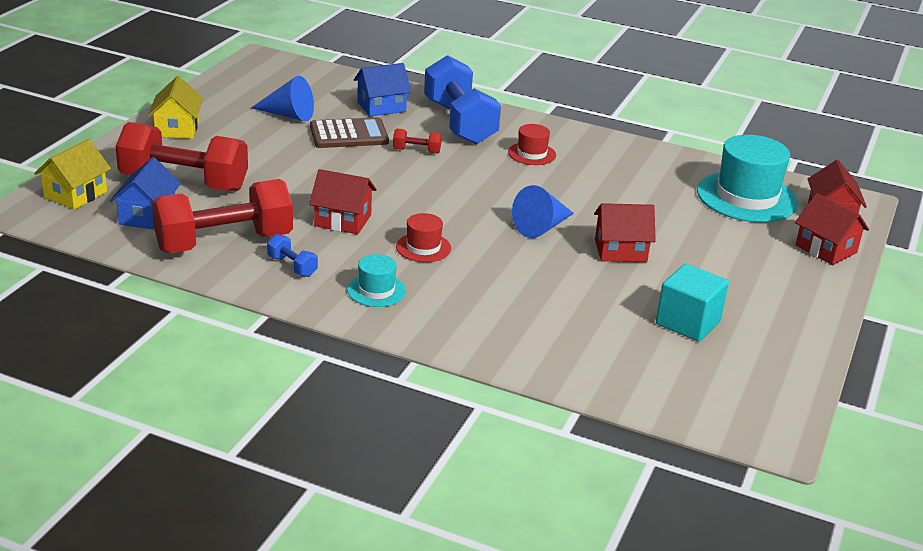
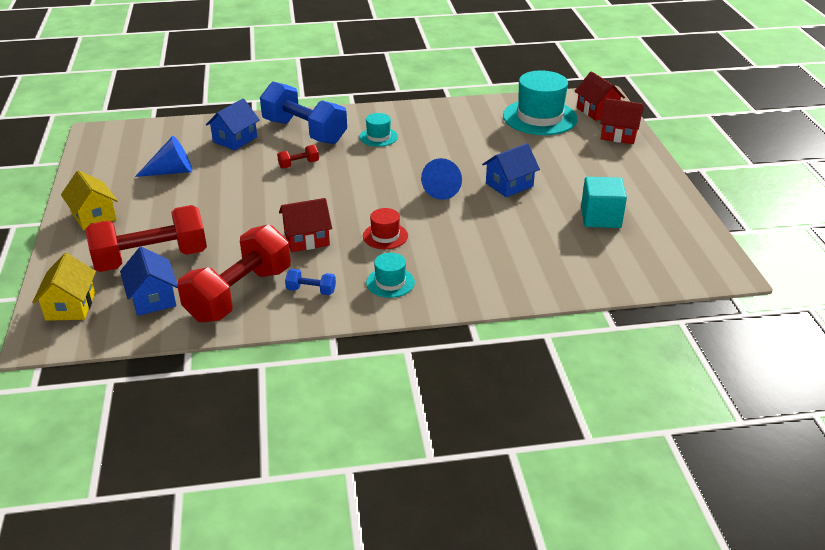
camera: 30 degrees left, 5 degrees up
(349, 134) = (235, 170): brown calculator -> none
(532, 154) = (378, 137): red hat -> turquoise hat
(620, 251) = (509, 185): red house -> blue house

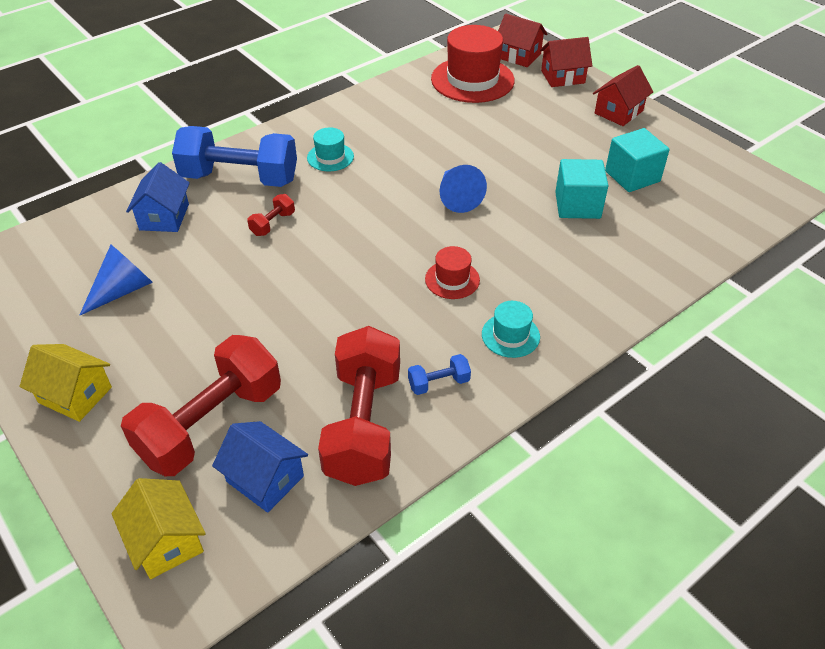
camera: 30 degrees left, 10 degrees up
(306, 239) = (372, 318): red house -> red house (618, 112)
(509, 185) = (516, 169): blue house -> none
(532, 222) = (577, 205): none -> turquoise cube
(539, 117) = (472, 80): turquoise hat -> red hat

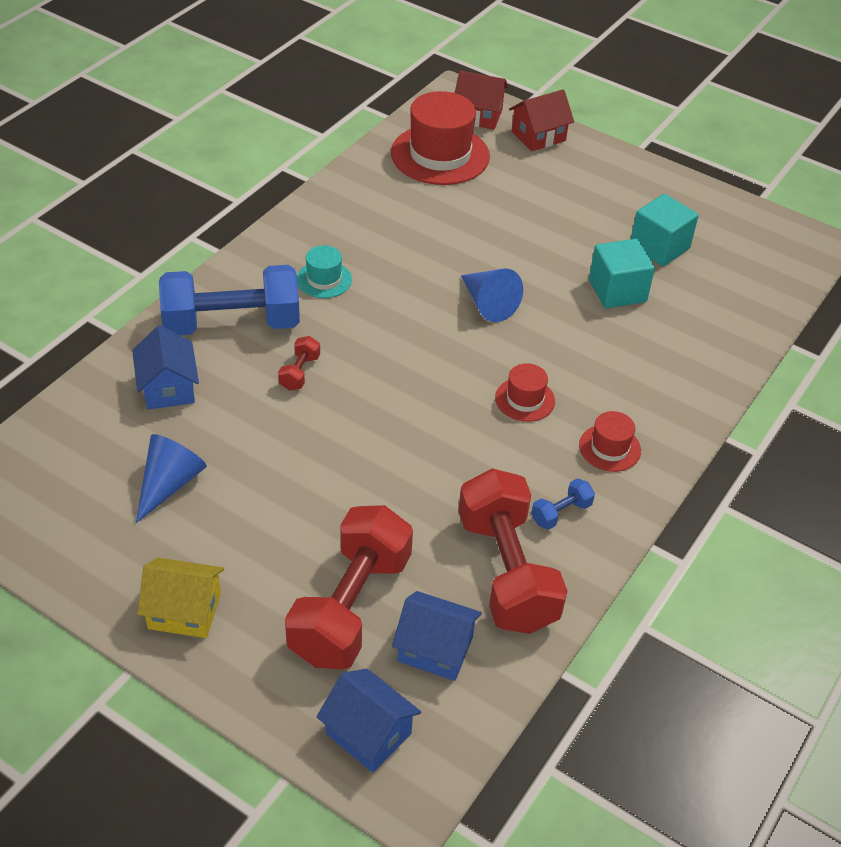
camera: 20 degrees left, 0 degrees up
(166, 541) = (368, 733): yellow house -> blue house
(510, 335) = (609, 448): turquoise hat -> red hat
(618, 112) = (615, 171): red house -> none

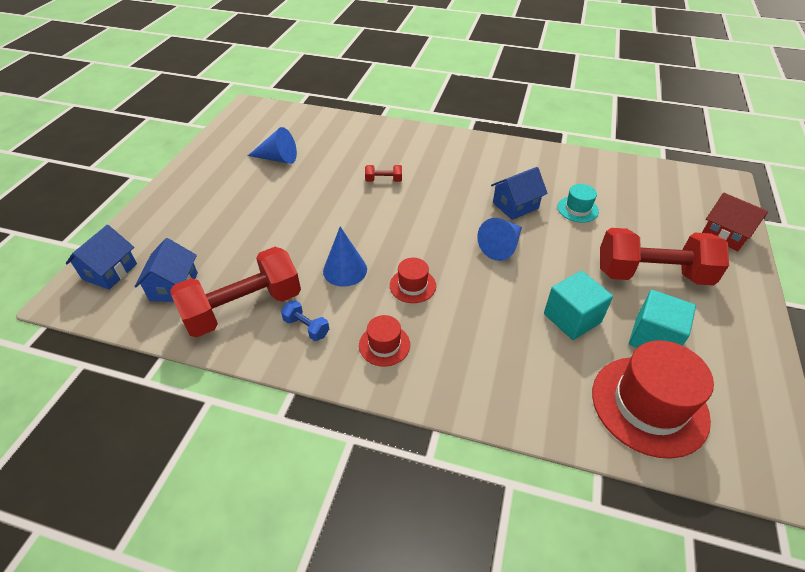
camera: 75 degrees right, 0 degrees up
(168, 388) = (347, 140): blue house -> blue house (515, 205)
(184, 611) = (191, 185): yellow house -> none
(232, 324) = (410, 147): blue dumbbell -> none
(324, 279) = (472, 170): turquoise hat -> turquoise hat (577, 209)
(350, 607) = (202, 243): red dumbbell -> red dumbbell (652, 274)
(440, 155) = (645, 190): red hat -> red hat (649, 405)
(473, 456) = (345, 270): none -> blue cone
(478, 116) = (713, 198): red house -> none

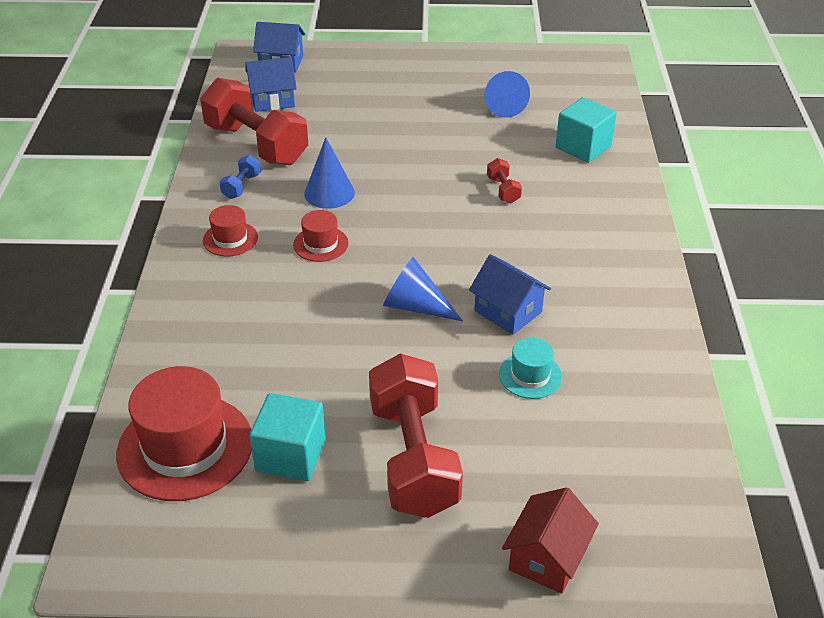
camera: 75 degrees right, 5 degrees down
(572, 318) = (305, 377): turquoise cube -> turquoise cube (583, 147)

